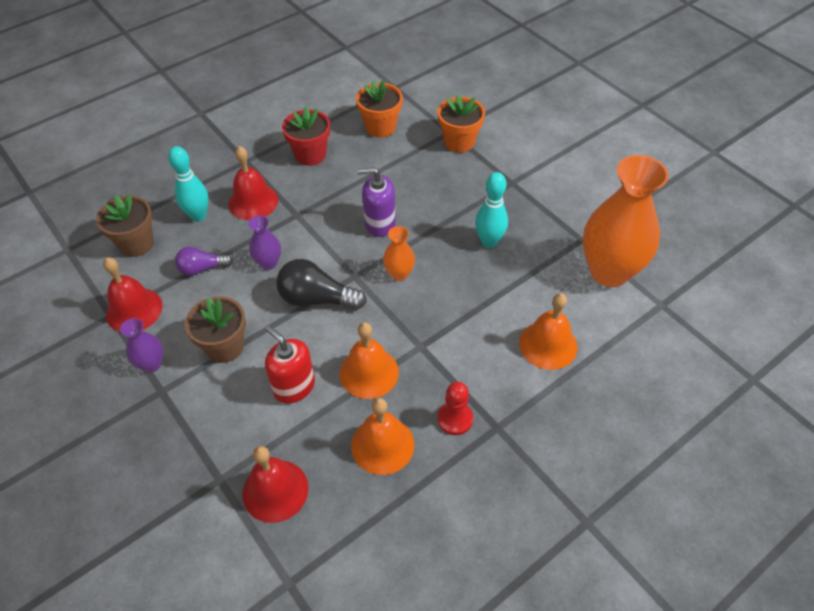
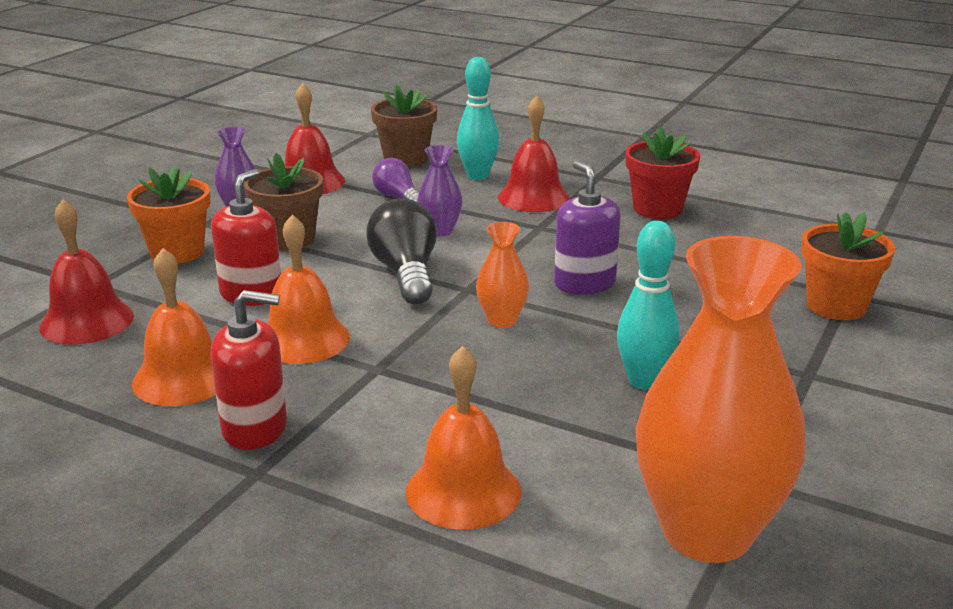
camera: 65 degrees right, 25 degrees down
(380, 127) = (777, 240): orange flower pot -> orange flower pot (177, 252)
(455, 419) = (255, 428): red pawn -> red soap dispenser

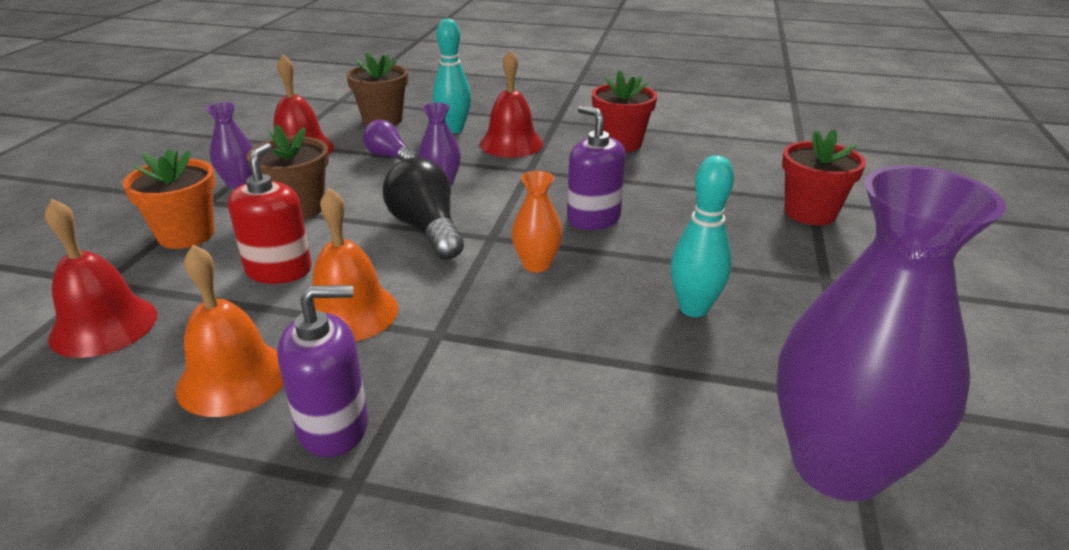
camera: 15 degrees left, 5 degrees up
(255, 428) = (333, 427): red soap dispenser -> purple soap dispenser
(463, 491) = (584, 464): orange bell -> none
(707, 532) = (837, 466): orange vase -> purple vase
(836, 306) = (810, 213): orange flower pot -> red flower pot

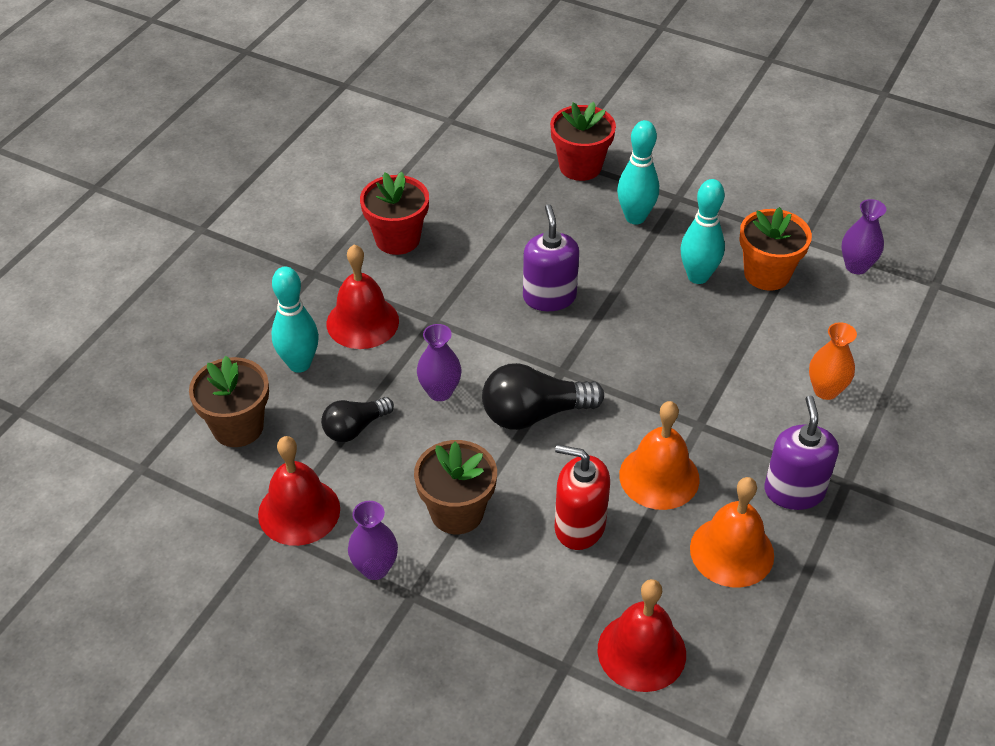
camera: 75 degrees left, 15 degrees up
(186, 235) = (487, 607): orange flower pot -> orange flower pot (767, 274)
(390, 157) = (355, 428): purple light bulb -> black light bulb
(536, 264) = (616, 349): orange vase -> orange vase (825, 390)
(593, 218) = (549, 297): purple soap dispenser -> purple soap dispenser turned 105 degrees clockwise
(760, 254) = (635, 217): none -> turquoise bowling pin
(837, 466) = (856, 266): purple vase -> purple vase, size x0.45

